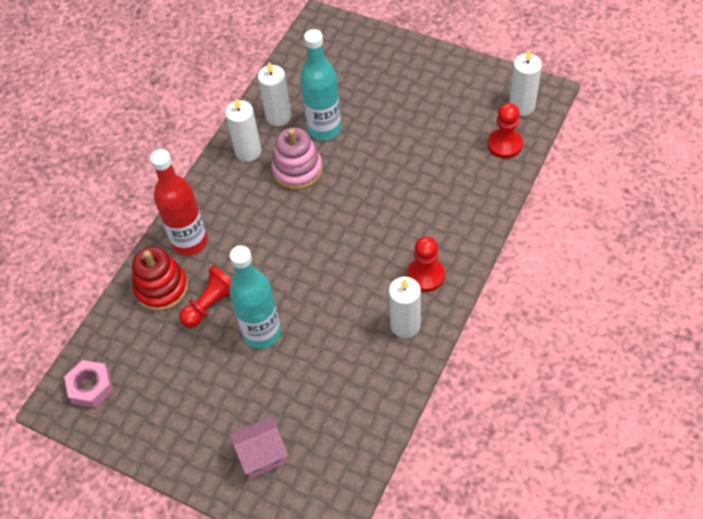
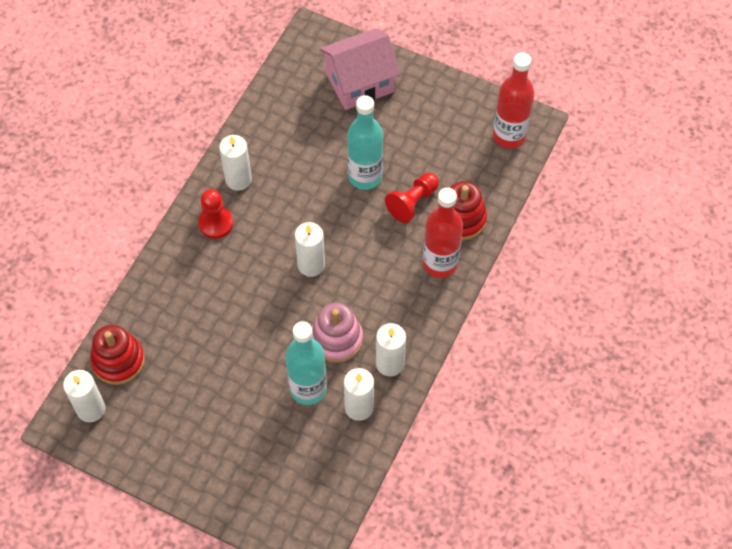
camera: 175 degrees right, 5 degrees up
(91, 387) = (509, 135): pink nut -> red bottle
(262, 455) = (360, 83): pink house -> pink house, size x1.69
(322, 236) = (311, 265): none -> white candle
(504, 144) = (118, 361): red pawn -> red stacking toy

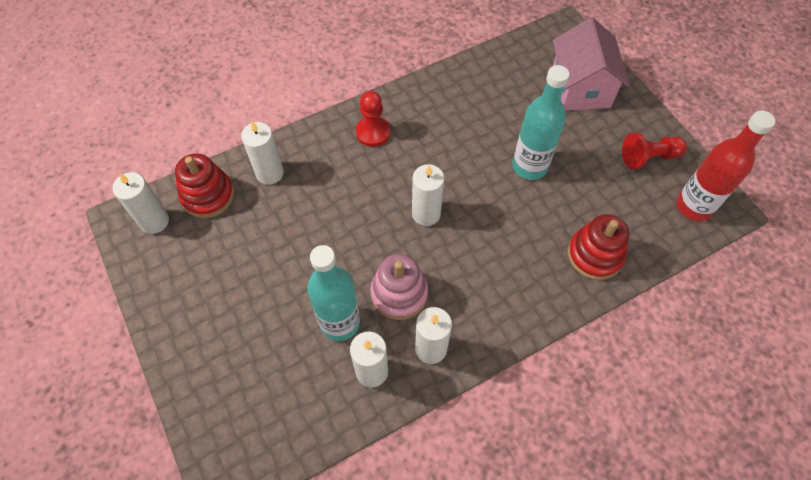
camera: 35 degrees right, 0 degrees up
(238, 179) = (418, 108): white candle -> white candle (269, 173)
(360, 83) = (580, 88): pink house -> pink house turned 75 degrees clockwise
(412, 202) = (557, 213): red pawn -> red pawn (648, 157)
(440, 263) = (546, 284): red bottle -> none

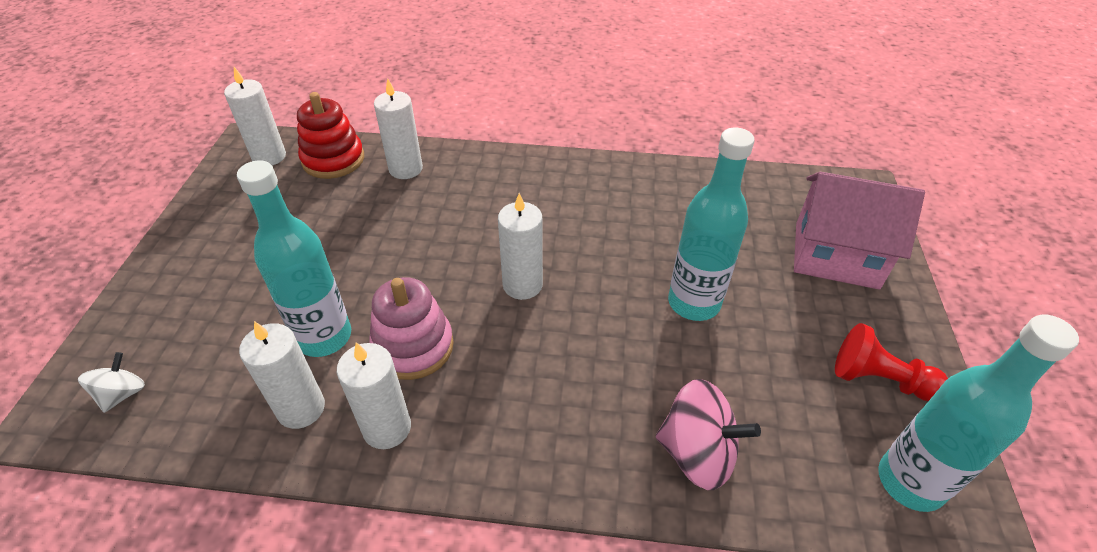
camera: 35 degrees right, 15 degrees down
(252, 438) = (122, 394): none -> white spinning top
(373, 132) = (541, 183): red pawn -> none
(580, 88) = (836, 255): pink house -> pink house turned 75 degrees clockwise
(594, 255) = (697, 453): red stacking toy -> pink spinning top
(693, 206) = (910, 482): red bottle -> turquoise bottle

